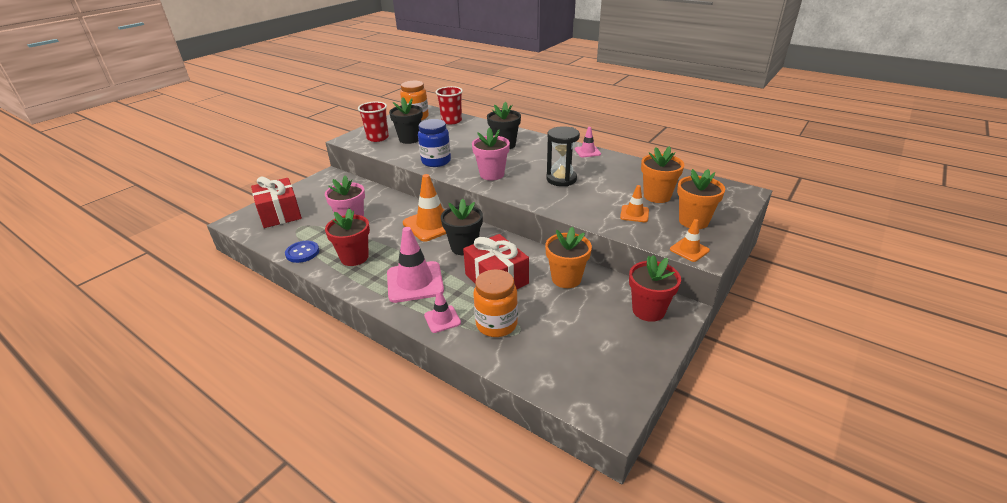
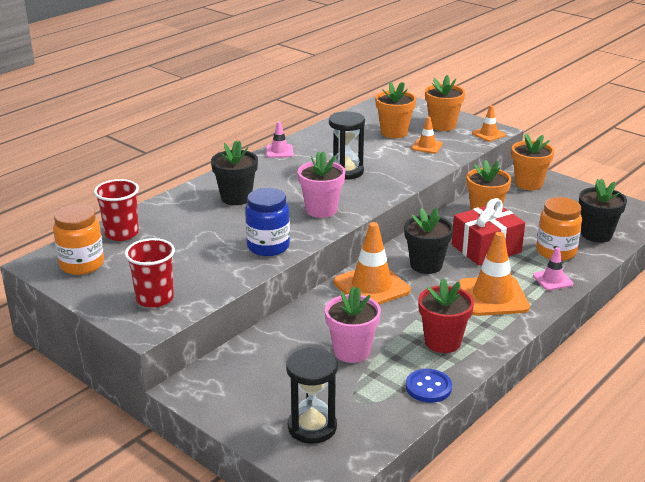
camera: 85 degrees left, 5 degrees down
(280, 214) = (312, 427): red gift -> black hourglass
(409, 139) = (176, 269): black flower pot -> black flower pot (596, 234)
(415, 282) = (492, 296): pink traffic cone -> orange traffic cone
(648, 310) = (528, 183): red flower pot -> orange flower pot

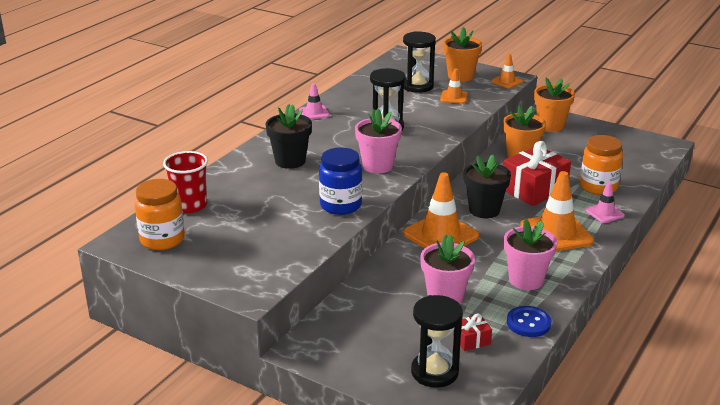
camera: 10 degrees left, 0 degrees up
(154, 298) = (250, 265): red cup -> none
(362, 398) = (471, 340): none -> red gift
(394, 132) = (417, 86): orange flower pot -> black hourglass
(442, 342) = (526, 280): red flower pot -> pink flower pot
(596, 234) = (628, 168): black flower pot -> none

